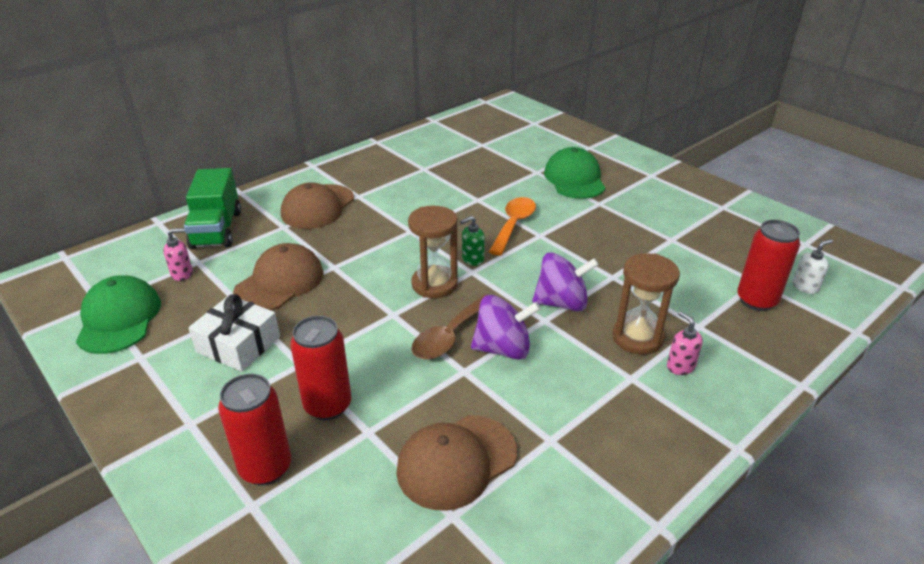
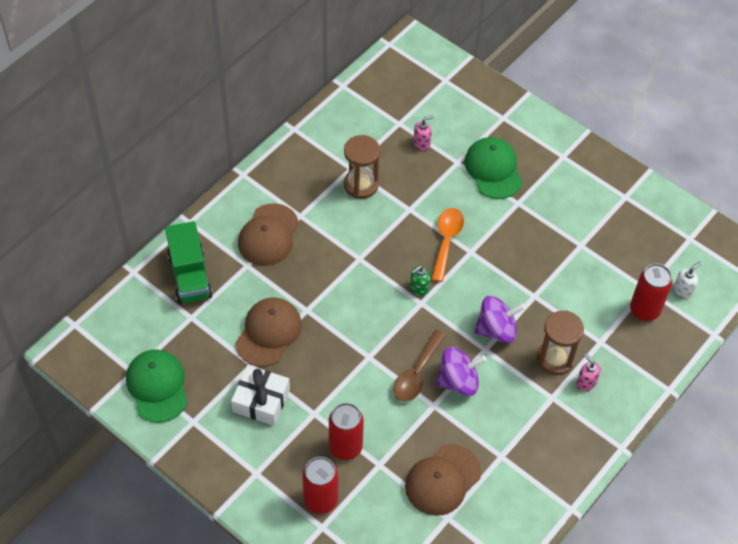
camera: 10 degrees left, 20 degrees up
(182, 274) = (184, 332): pink soap dispenser -> pink soap dispenser (422, 143)
(434, 284) = (394, 321): brown hourglass -> brown hourglass (361, 185)

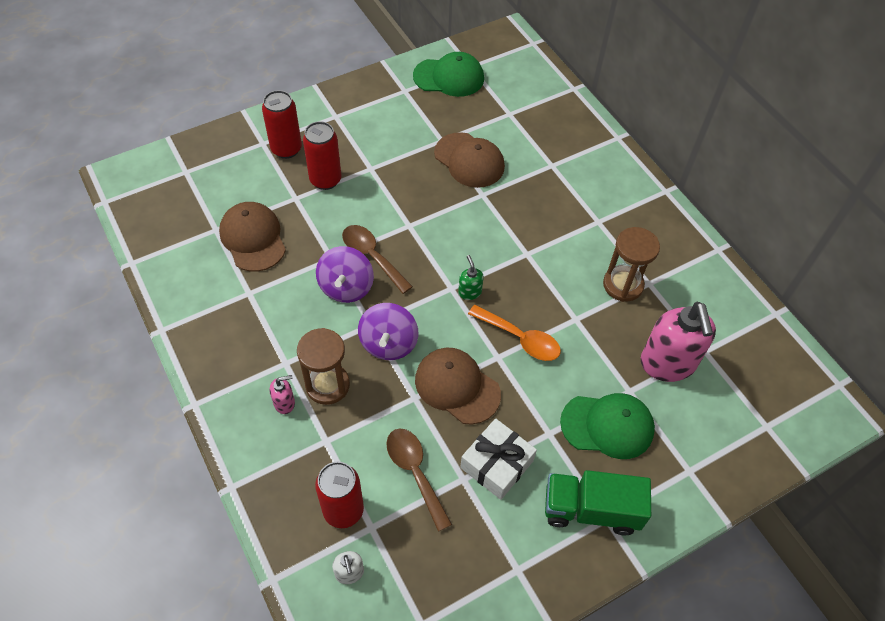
camera: 110 degrees right, 0 degrees up
(190, 276) = (555, 123): green truck -> green truck (591, 510)
(261, 400) = (402, 137): white gift -> white gift (497, 464)
(268, 235) = (582, 190): brown cap -> brown cap (457, 387)
(422, 143) = (668, 363): pink soap dispenser -> pink soap dispenser, size x2.29
(592, 275) = (415, 472): none -> brown spoon

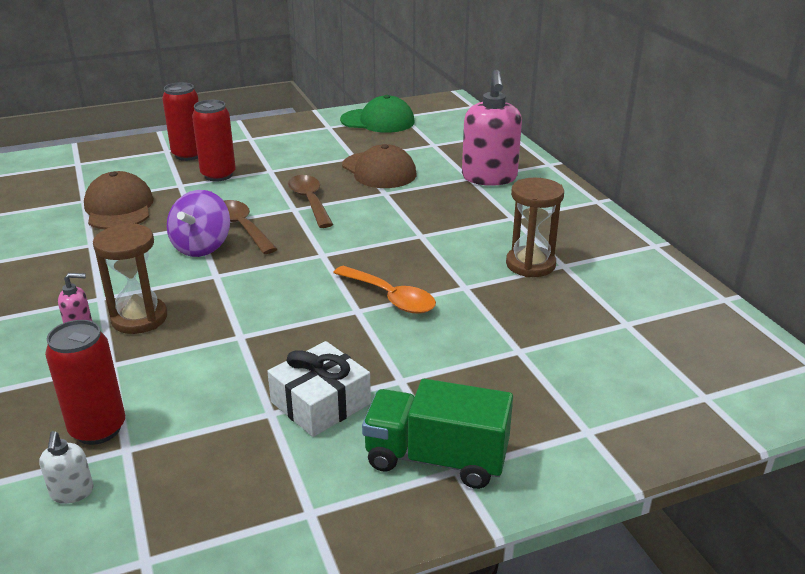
camera: 10 degrees right, 25 degrees down
(388, 343) = (229, 291): purple spinning top -> none
(415, 472) = (209, 401): brown spoon -> brown spoon (310, 201)
(457, 387) = (296, 331): brown cap -> none
(469, 292) = (343, 259): green soap dispenser -> none
(607, 426) = (481, 379): green cap -> none
(668, 363) = (575, 331): pink soap dispenser -> pink soap dispenser (489, 178)

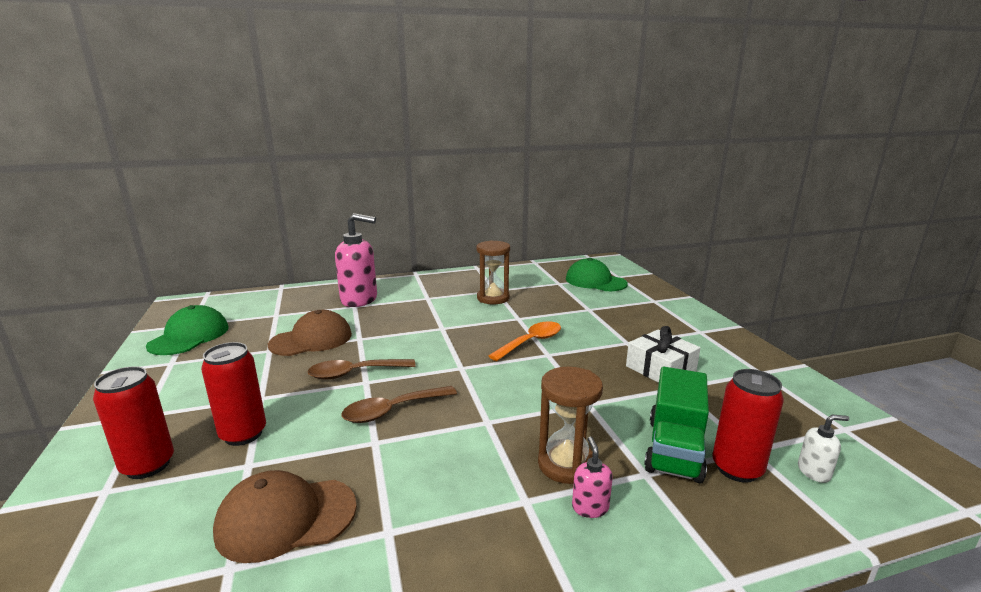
camera: 85 degrees left, 10 degrees down
(202, 247) = (426, 434): purple spinning top -> none
(436, 459) = (694, 336): green truck -> green truck (674, 449)
(658, 365) = (595, 281): none -> green cap

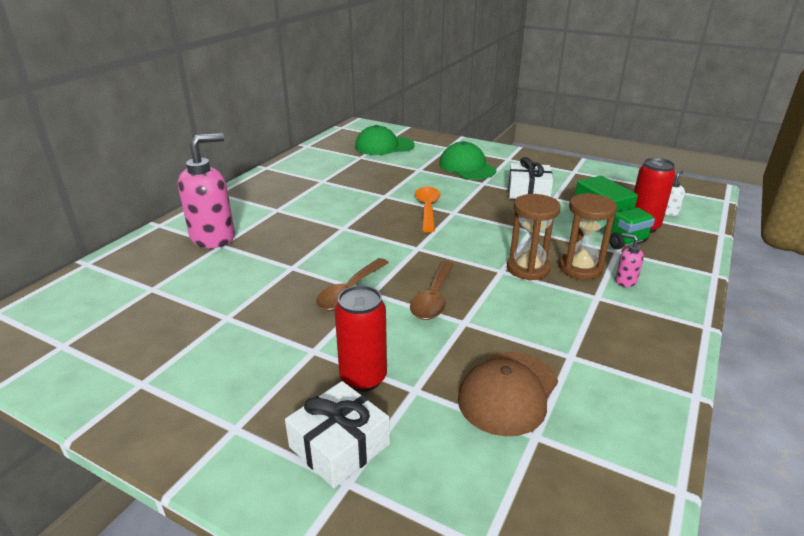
camera: 45 degrees left, 10 degrees up
(148, 465) = (339, 446): red can -> white gift
(189, 336) = (95, 354): green cap -> green cap (467, 167)
(311, 339) = (248, 289): brown cap -> none
(493, 298) = (334, 188): brown hourglass -> brown hourglass (528, 268)

